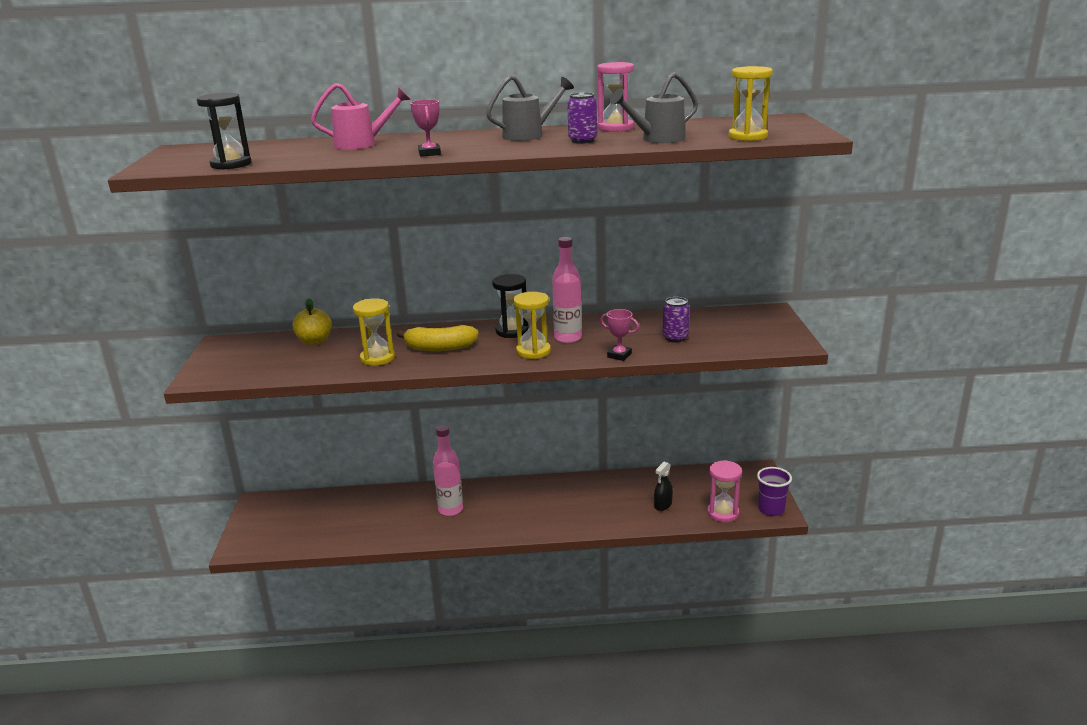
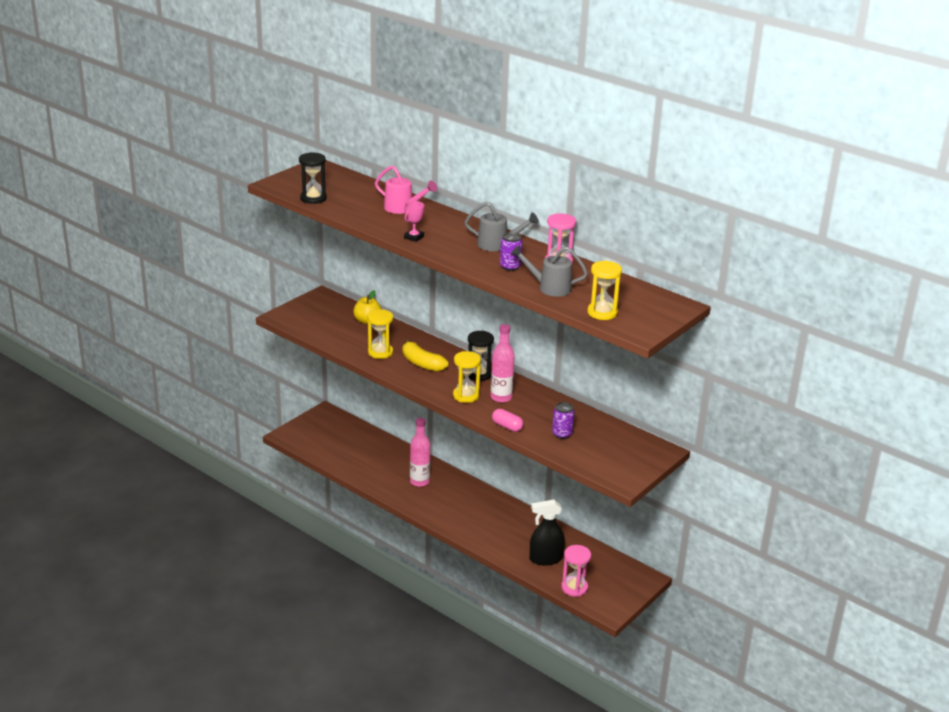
camera: 40 degrees right, 5 degrees up
(619, 355) = (507, 426): pink trophy -> pink capsule
(663, 505) = (545, 559): black spray bottle -> black spray bottle, size x1.73
(771, 509) = (609, 606): purple cup -> none

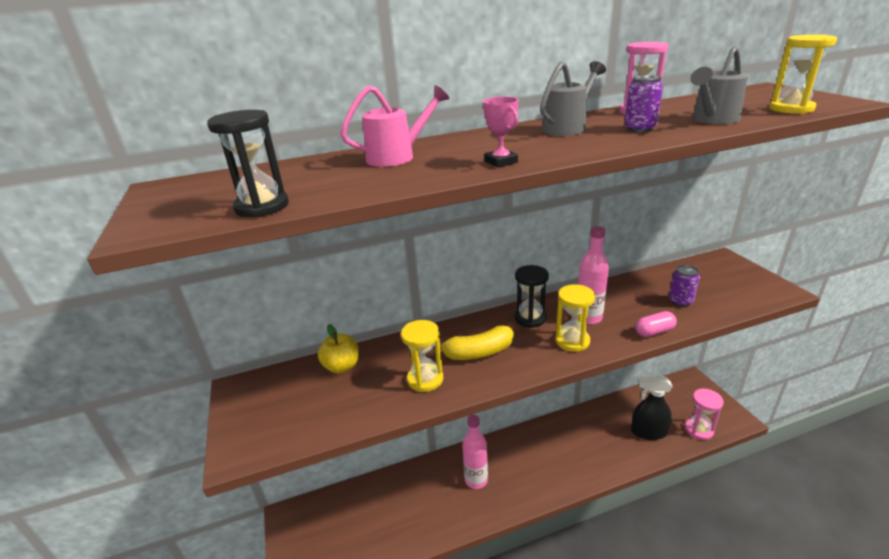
camera: 55 degrees left, 0 degrees up
(545, 559) = (648, 432): black spray bottle -> black spray bottle turned 75 degrees clockwise

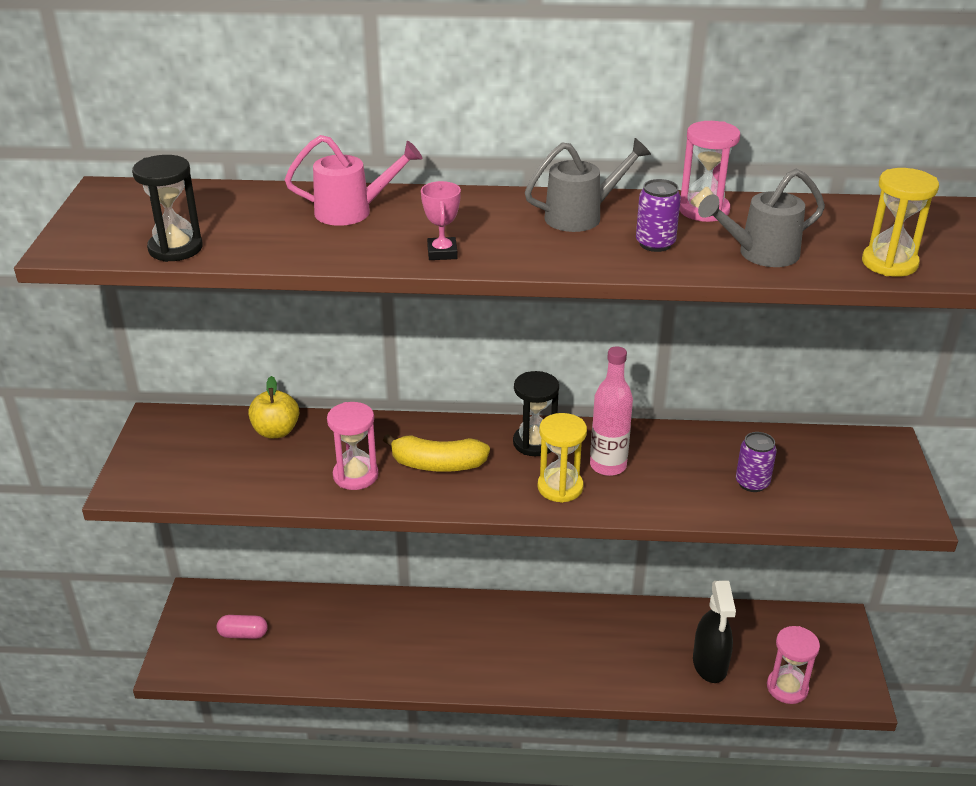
camera: 20 degrees right, 5 degrees up
(425, 379) = (355, 475): yellow hourglass -> pink hourglass
(476, 480) = (436, 638): pink bottle -> none
(648, 432) = (710, 664): black spray bottle -> black spray bottle turned 120 degrees counterclockwise
(654, 331) = (674, 509): pink capsule -> pink capsule (243, 634)

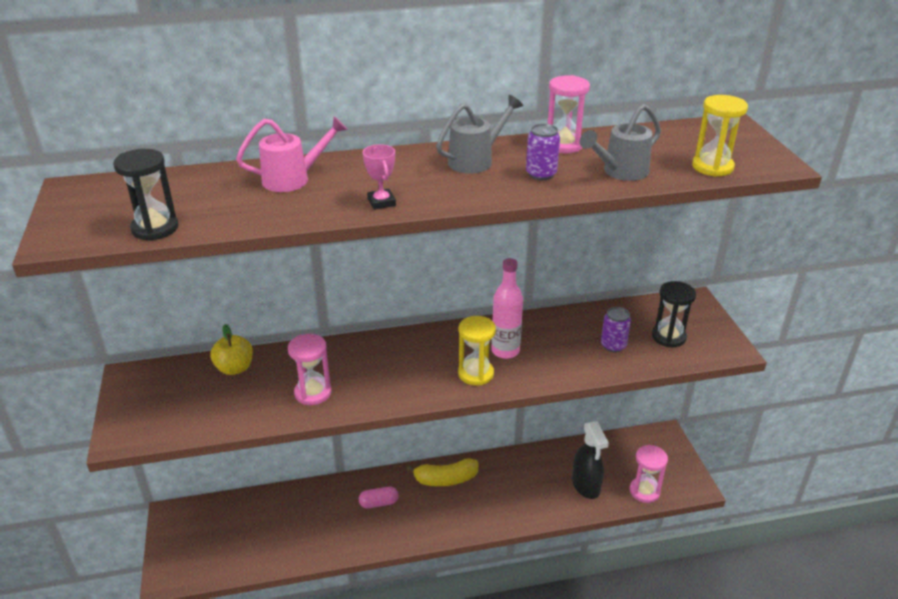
camera: 15 degrees left, 0 degrees up
(243, 634) = (221, 537): pink capsule -> pink capsule (379, 503)
(437, 465) = (375, 373): yellow banana -> yellow banana (446, 479)
(534, 443) = (444, 343): black hourglass -> black hourglass (668, 337)

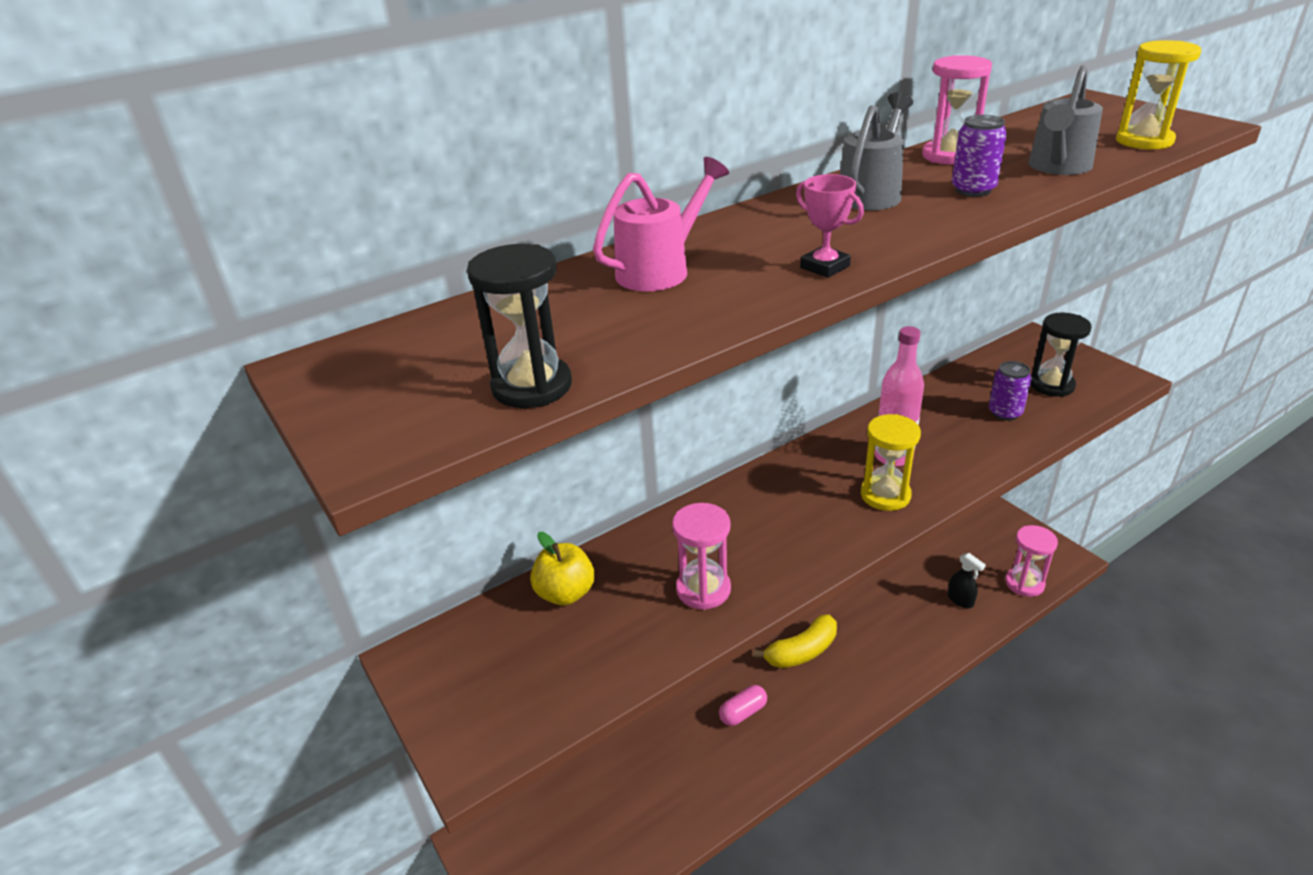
camera: 20 degrees left, 0 degrees up
(586, 485) = (960, 600): black spray bottle -> black spray bottle, size x0.58

